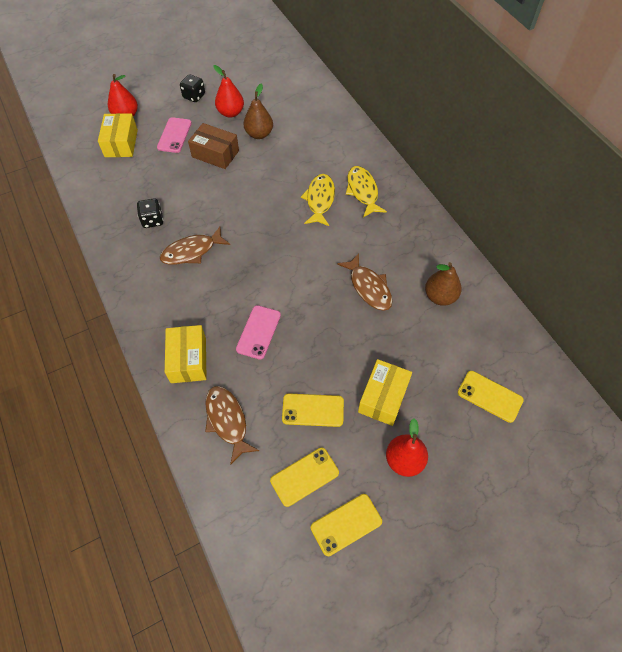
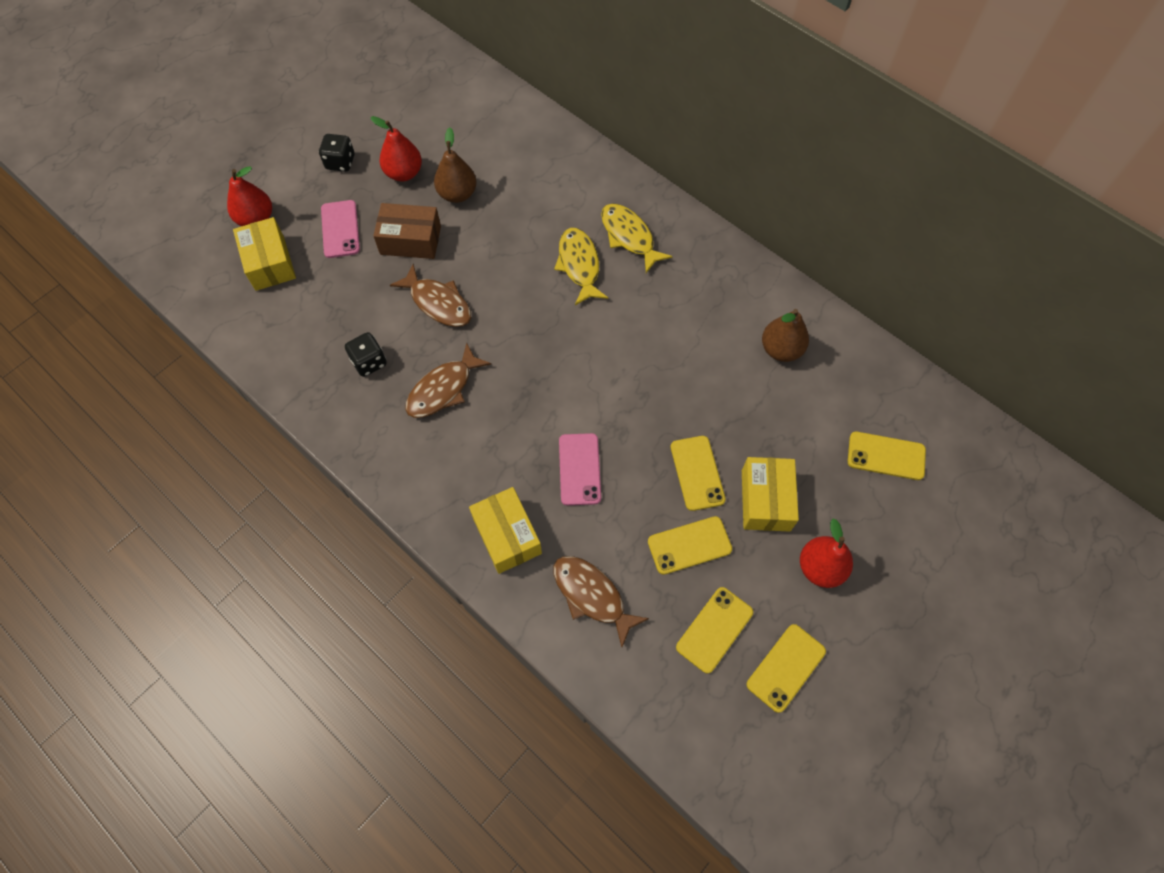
camera: 20 degrees left, 5 degrees up
(341, 362) = (697, 473): none -> yellow phone
(369, 287) = (690, 365): brown fish -> brown fish (438, 303)

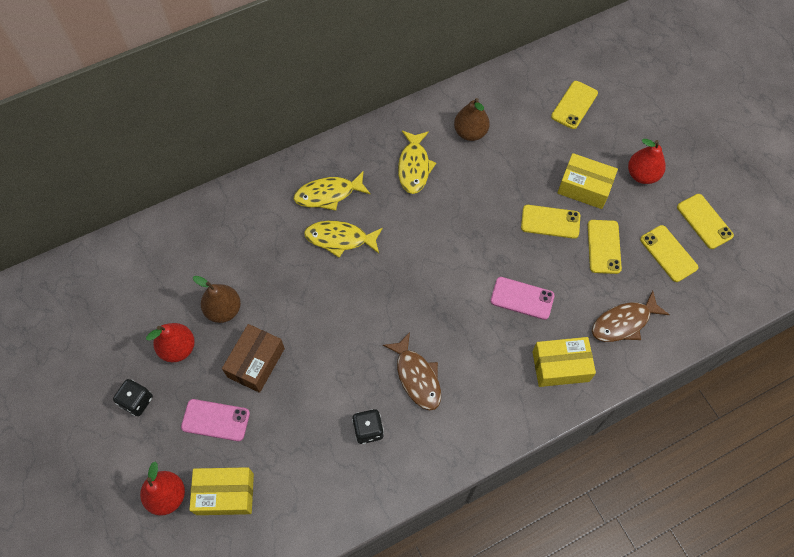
camera: 70 degrees left, 0 degrees up
(438, 303) = (331, 357): brown fish -> none
(704, 306) = (414, 166): none -> yellow fish

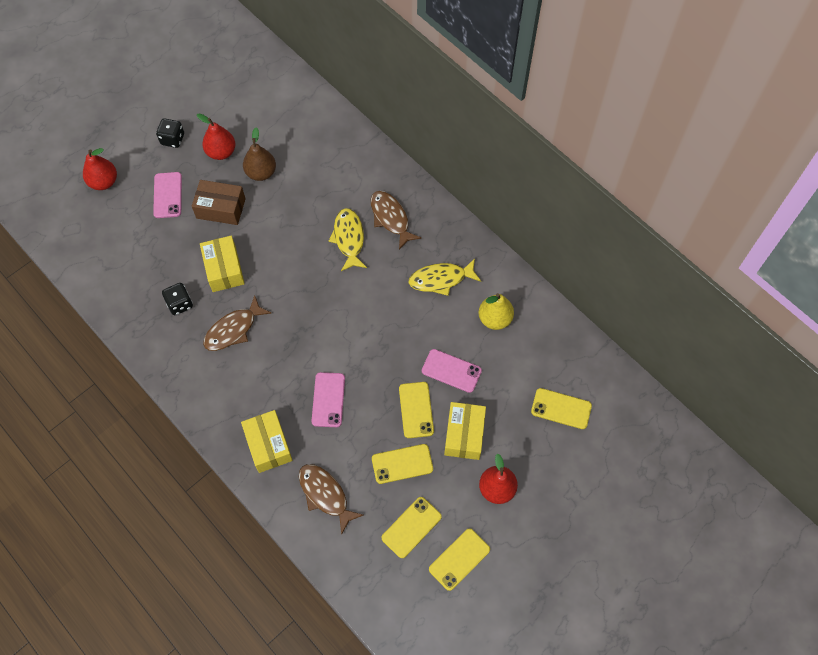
camera: 75 degrees right, 0 degrees up
(225, 494) = (111, 219): yellow box -> yellow box (224, 269)
(328, 194) = (391, 218): yellow fish -> brown fish
(470, 132) = (495, 319): brown pear -> yellow pear
(516, 182) = (451, 371): none -> pink phone

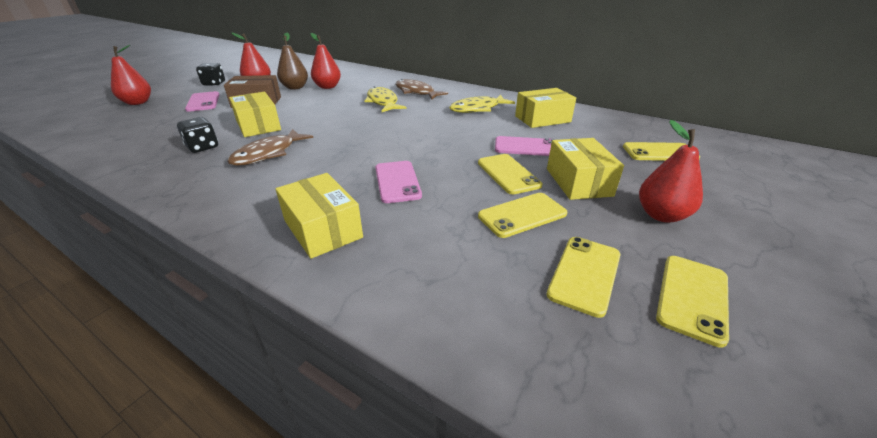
camera: 15 degrees left, 30 degrees down
(297, 179) = (327, 87): none -> red pear
(325, 495) = (427, 264): brown fish -> none
(495, 319) = (542, 119): yellow pear -> yellow box

